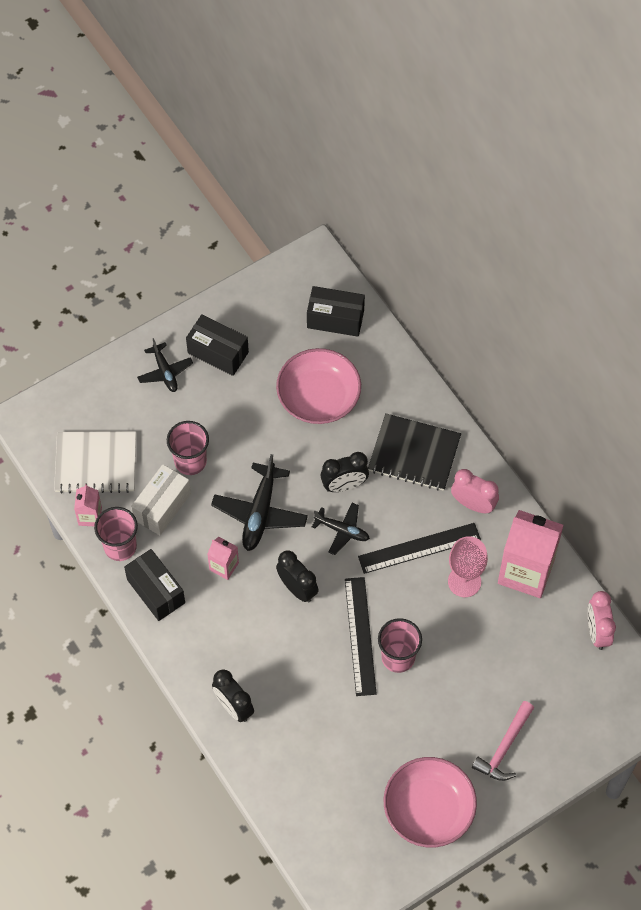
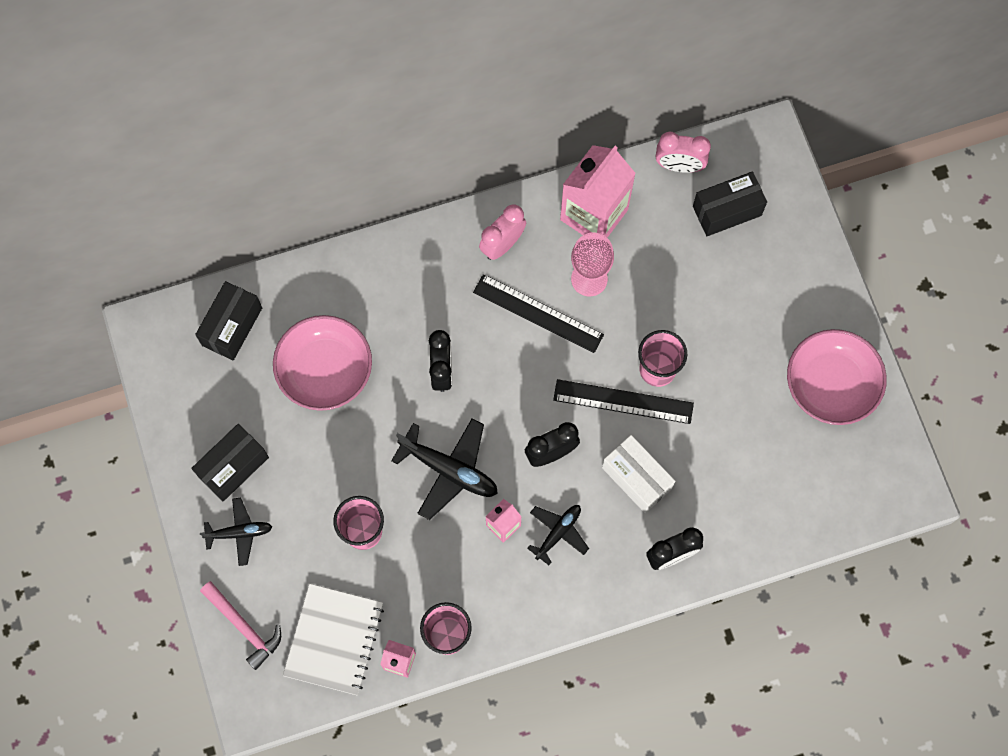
camera: 75 degrees left, 10 degrees up
(156, 591) = (513, 607): black box -> black box (727, 211)
(162, 506) = (411, 576): white box -> white box (636, 478)
(342, 530) = (495, 388): black plane -> black plane (558, 532)
(414, 454) = (425, 288): black notebook -> none
(419, 548) = (538, 313): black ruler -> black ruler turned 60 degrees counterclockwise
(504, 747) = (781, 291): pink hammer -> pink hammer (243, 626)

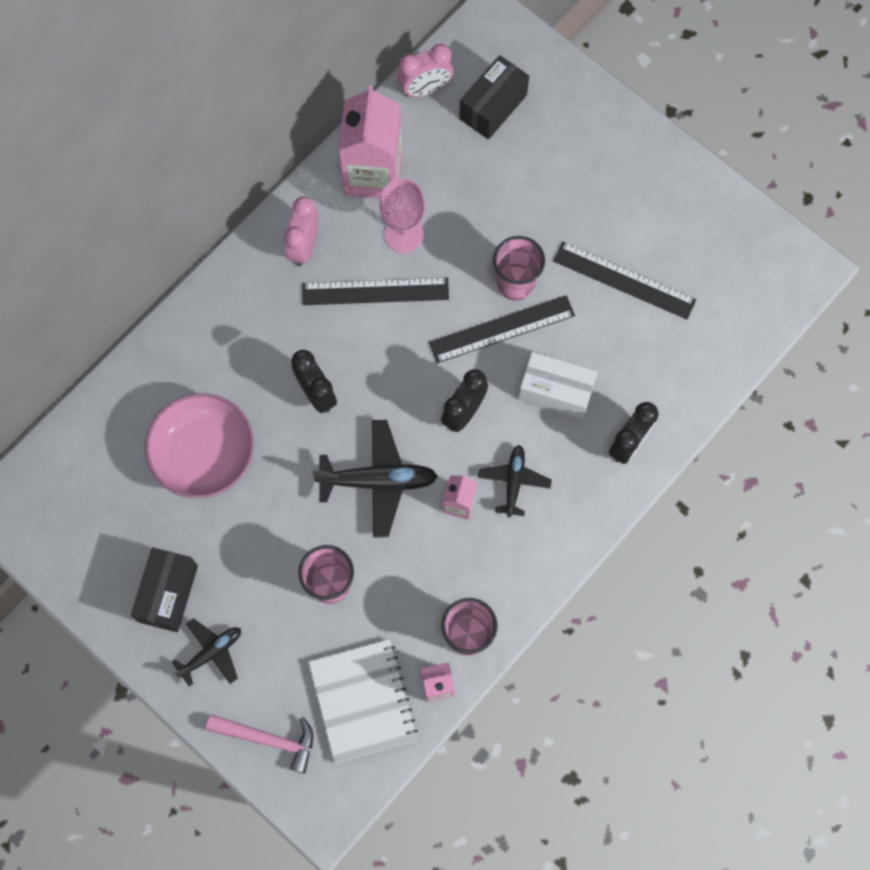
camera: 30 degrees left, 0 degrees up
(232, 326) = (88, 462): black box -> none
(749, 417) = (624, 280): none -> black ruler
(831, 384) = (678, 212): pink bowl -> none

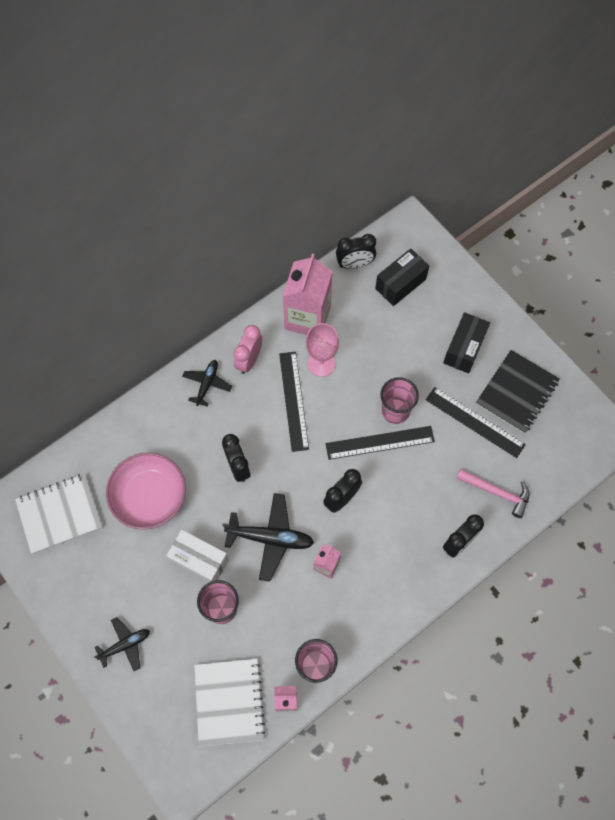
camera: 10 degrees right, 5 degrees down
(87, 497) = (59, 514): none -> white notebook
(168, 593) = (103, 595): black box -> black box (464, 349)
(268, 739) = (154, 718): pink hammer -> pink hammer (496, 492)
(375, 292) = (293, 401): black ruler -> black ruler turned 75 degrees clockwise
(425, 89) = (355, 264): pink clock -> black clock
(513, 481) = (369, 556): black plane -> black plane (207, 384)
(555, 392) = (411, 495): white box -> white box (199, 561)
(674, 231) = (517, 392): none -> black notebook

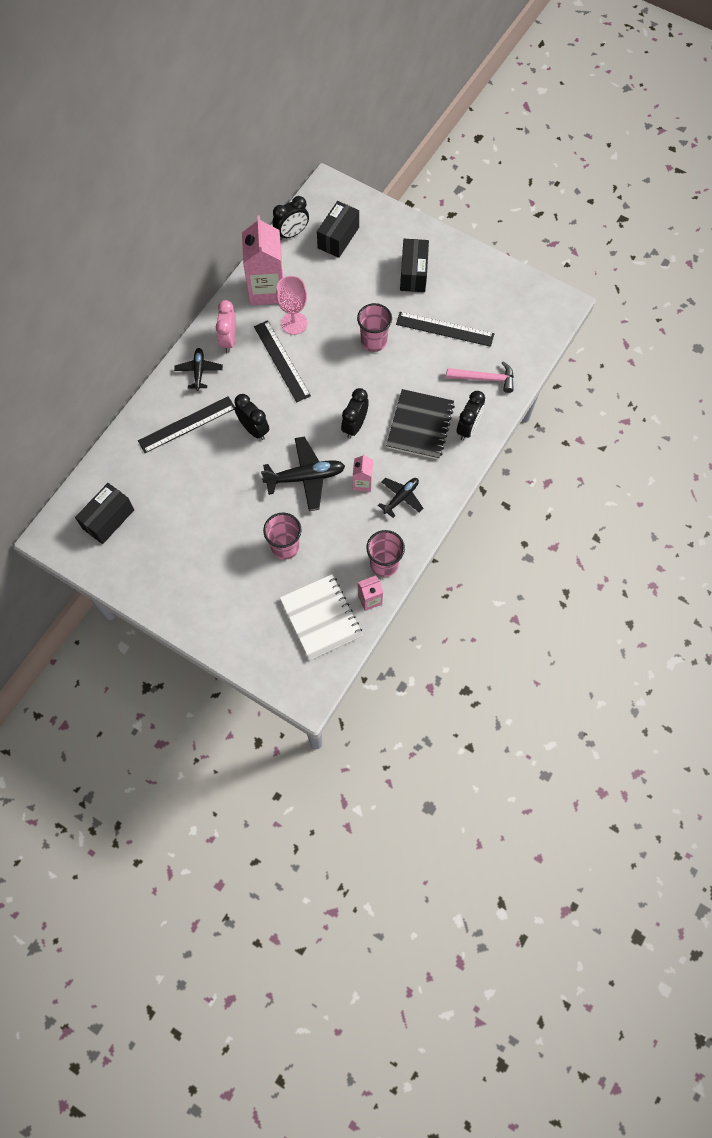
camera: 20 degrees left, 0 degrees up
(59, 514) = (108, 519): white notebook -> black box
(125, 645) = (211, 604): black plane -> black plane (401, 497)
(149, 496) = (184, 479): pink bowl -> none
(199, 561) = (250, 515): white box -> none
(380, 442) = (370, 371): black ruler -> black ruler (187, 424)
(517, 392) = (471, 295): black notebook -> black notebook (420, 425)

